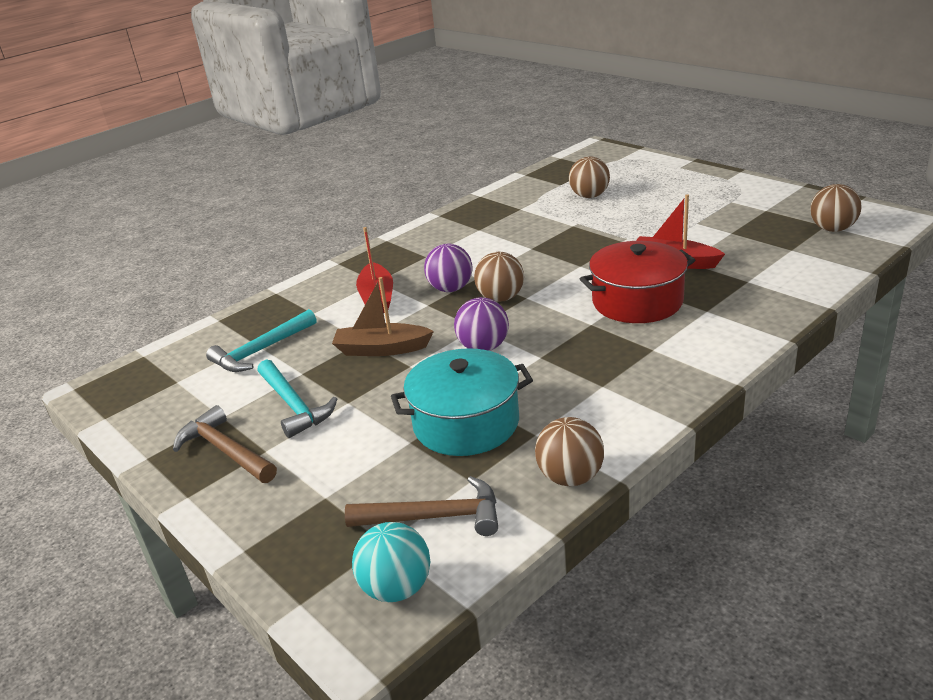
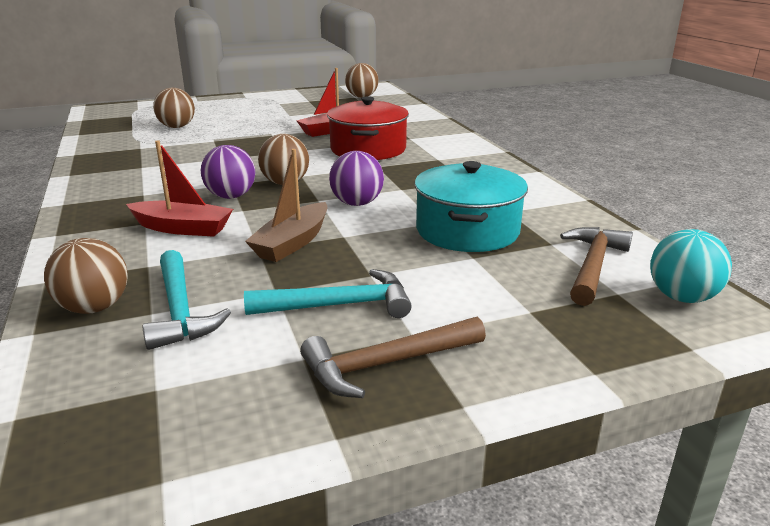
camera: 70 degrees left, 5 degrees down
(570, 477) = (572, 211): brown ball -> brown ball (94, 307)

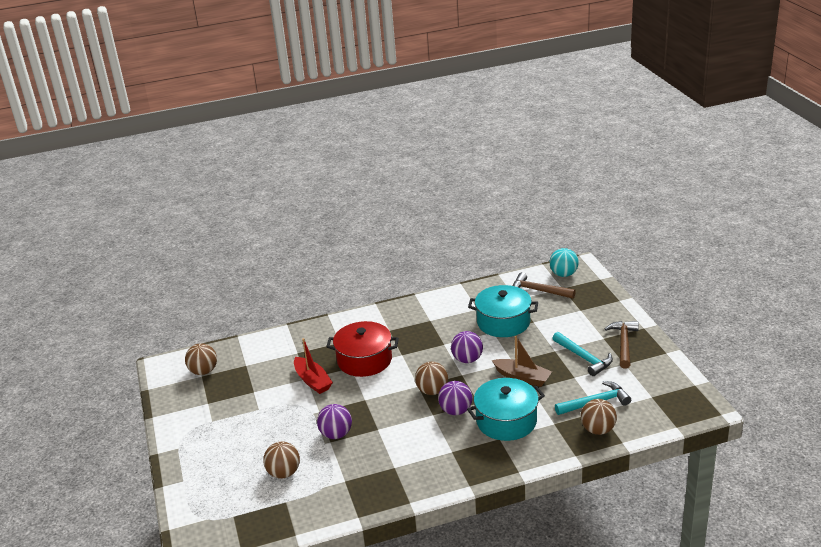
camera: 85 degrees left, 5 degrees up
(183, 228) = (506, 421): red boat -> turquoise pot
(225, 142) = (336, 434): none -> purple ball
(338, 305) = (584, 358): turquoise hammer -> turquoise hammer turned 150 degrees clockwise
(387, 364) = (624, 344): brown hammer -> brown hammer turned 150 degrees counterclockwise

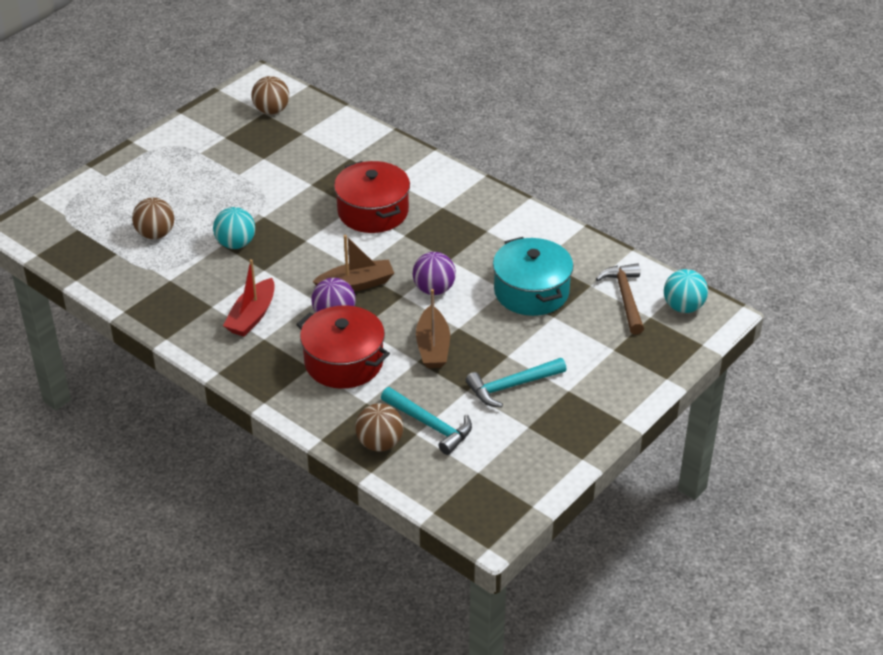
camera: 55 degrees right, 10 degrees up
(313, 381) = (310, 190): red boat -> red boat (252, 316)
(336, 434) = (236, 244): purple ball -> turquoise ball
(432, 391) = (356, 284): brown ball -> brown boat
(506, 421) = (344, 362): turquoise pot -> red pot
(584, 358) = (512, 386): turquoise hammer -> turquoise hammer turned 45 degrees clockwise
(624, 344) = (570, 413): brown hammer -> none

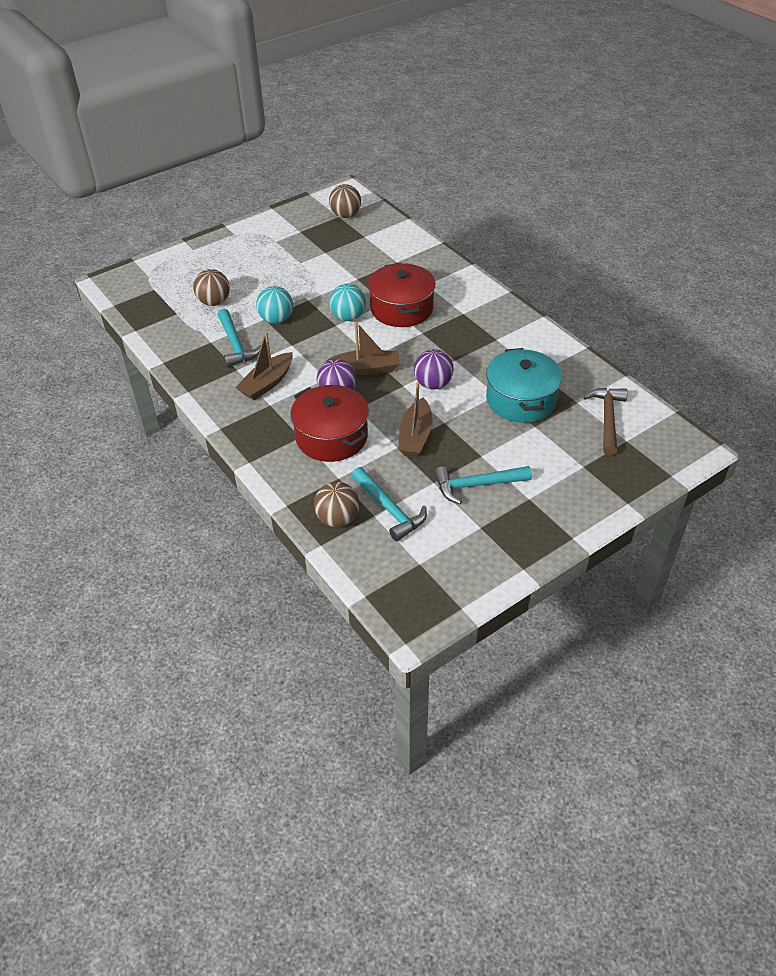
camera: 15 degrees right, 5 degrees up
(200, 279) = (235, 344): none -> turquoise hammer
(252, 316) = (267, 383): red boat -> brown boat
(683, 307) = (661, 436): turquoise ball -> turquoise ball (348, 317)

